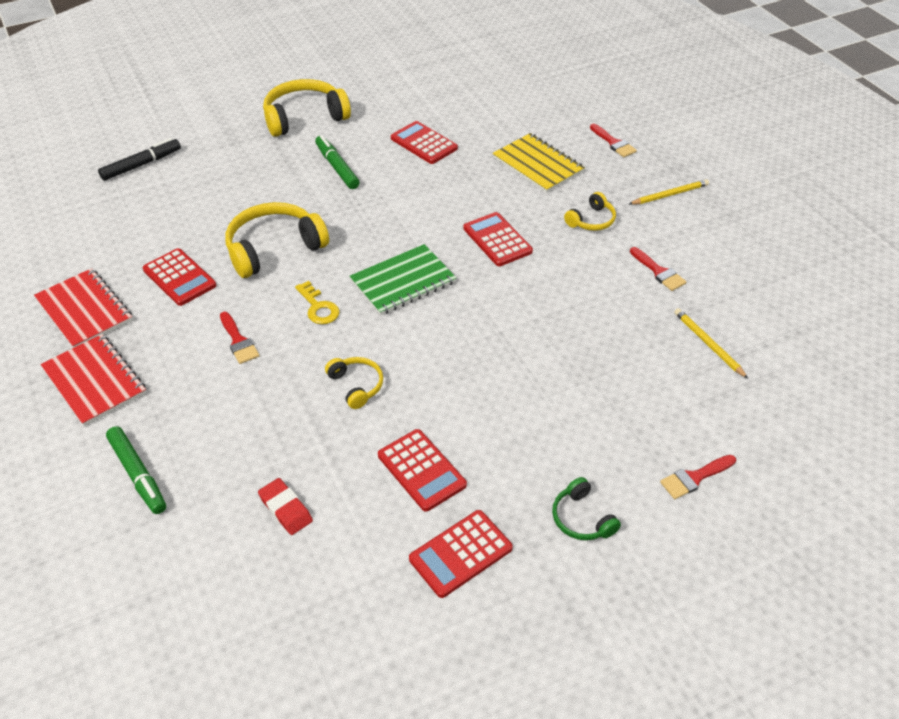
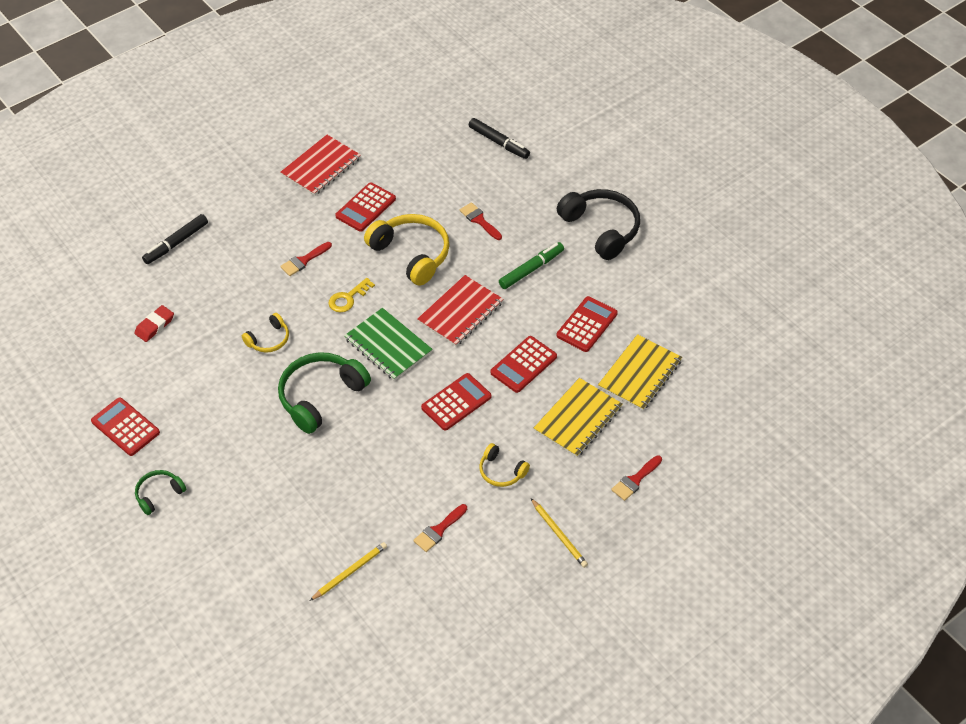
camera: 80 degrees right, 5 degrees up
(94, 381) = (253, 195): red notebook -> red notebook (460, 312)
(138, 474) = (176, 243): green marker -> black marker
(304, 117) = (601, 229): yellow headphones -> black headphones
(421, 470) = (193, 393): red calculator -> red calculator (523, 365)
(460, 345) = (320, 396): none -> green headphones
(494, 122) = (640, 374): none -> yellow notebook
(694, 478) = (202, 565): red brush -> red brush (479, 220)

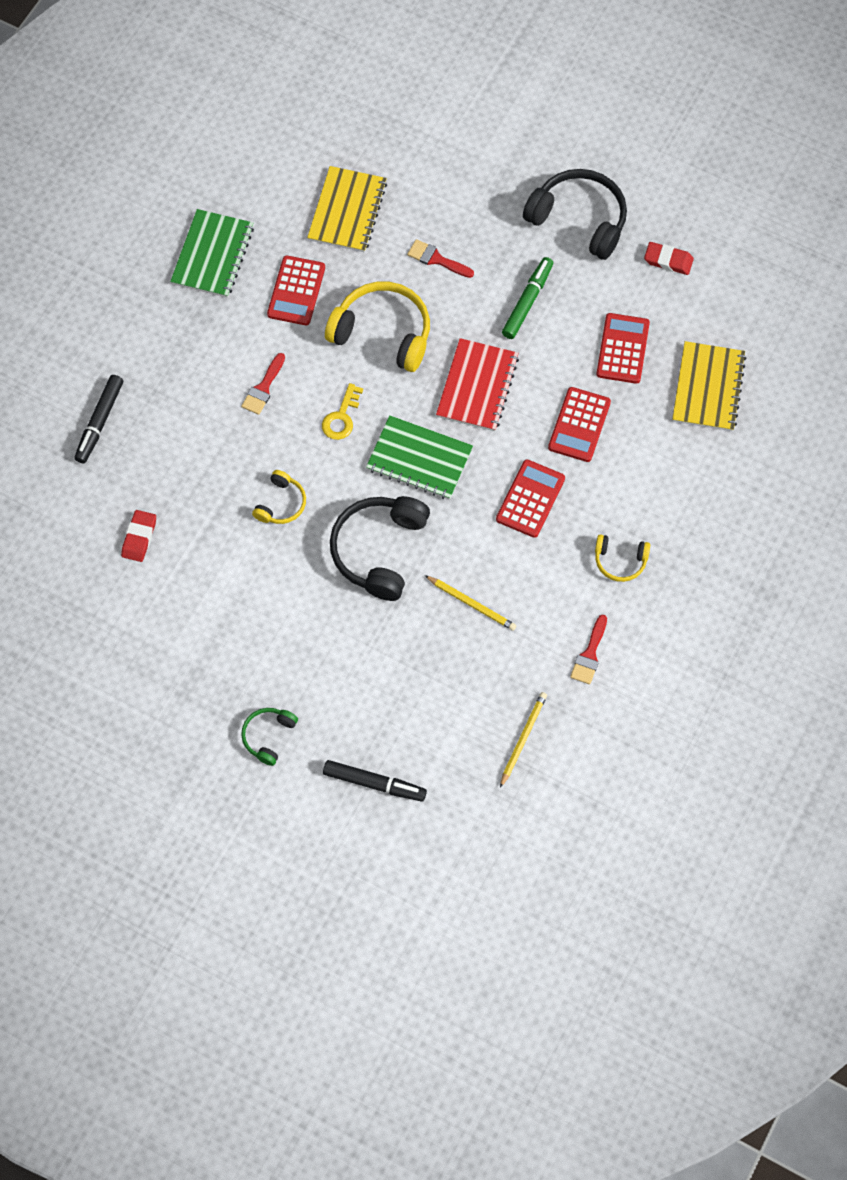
camera: 25 degrees left, 15 degrees up
(125, 427) = (182, 674): red calculator -> none
(320, 396) = (379, 550): green headphones -> black headphones
(321, 167) = (212, 255): red notebook -> green notebook
(499, 142) = (404, 145): black marker -> black marker (374, 783)
(559, 534) = (715, 608): yellow pencil -> yellow pencil (472, 604)
(578, 419) = (669, 468): yellow notebook -> yellow notebook (347, 211)
(635, 480) = (762, 515): red brush -> none
(655, 277) = (668, 260): none -> red eraser

